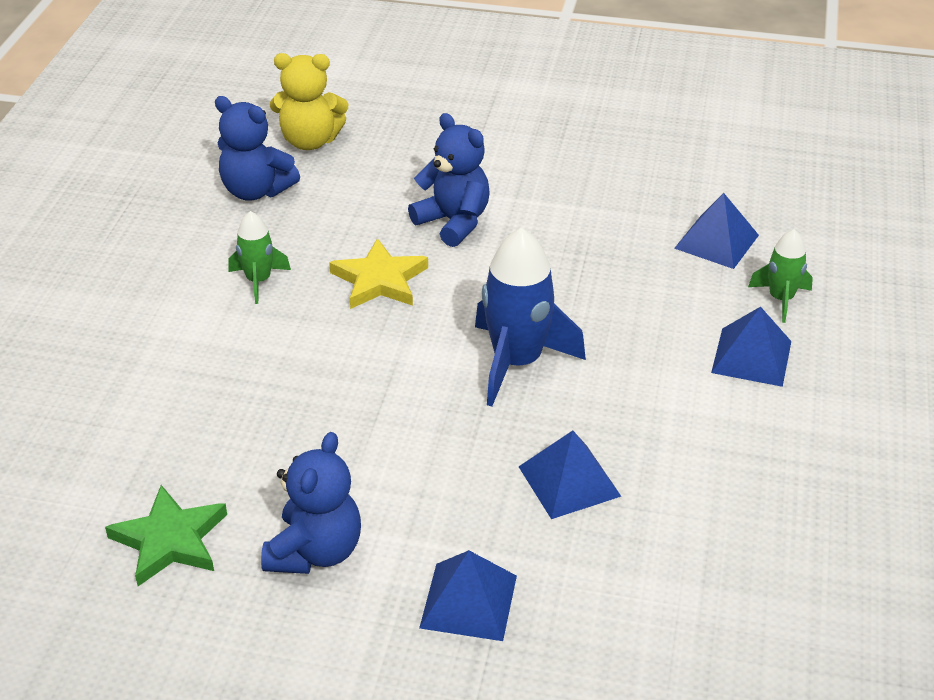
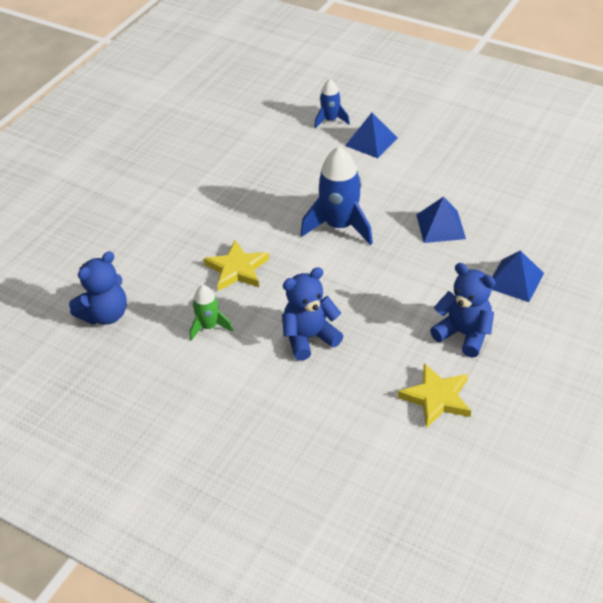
camera: 70 degrees left, 5 degrees up
(170, 540) = (436, 398): green star -> yellow star
(310, 141) = (62, 278): yellow teddy bear -> none
(453, 222) = (196, 226): blue teddy bear -> blue teddy bear (309, 338)
(716, 241) = (271, 129): blue pyramid -> none
(781, 299) = (330, 120): green rocket -> blue rocket

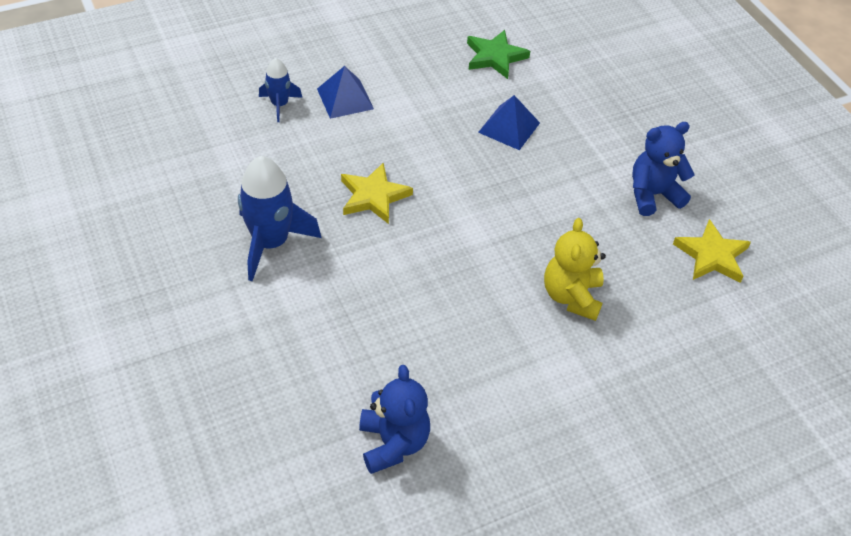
camera: 60 degrees left, 5 degrees up
(209, 326) = (490, 363): green rocket -> none
(237, 269) = (428, 296): yellow star -> yellow star (373, 196)
(309, 338) = (571, 296): blue teddy bear -> yellow teddy bear
(339, 226) = (441, 189): blue rocket -> blue rocket (271, 243)
(506, 183) = (495, 57): none -> green star
(515, 280) = (617, 127): blue pyramid -> none

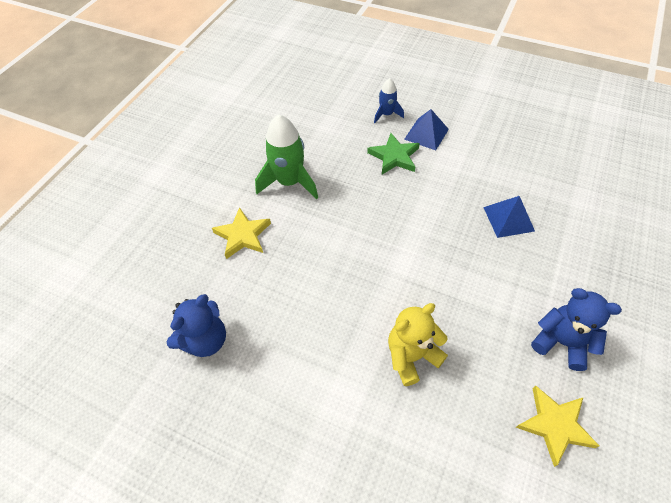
camera: 55 degrees right, 5 degrees up
(271, 243) = (289, 182): blue rocket -> green rocket
(373, 196) = (372, 198): yellow star -> yellow star (243, 235)
(495, 57) = (555, 170): green star -> green star (394, 156)

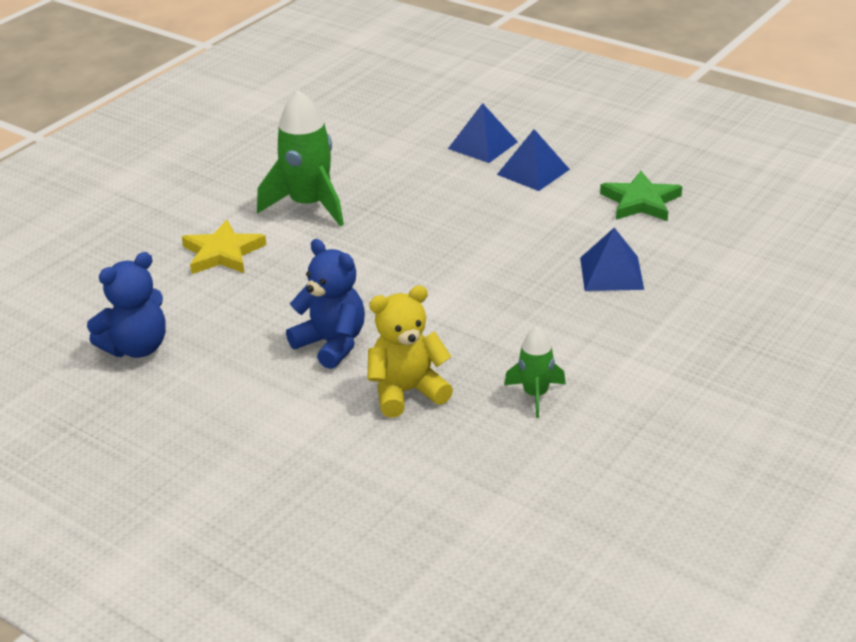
camera: 10 degrees right, 20 degrees down
(386, 114) = (483, 145): blue rocket -> blue pyramid
(394, 156) = (473, 192): green star -> green star (640, 201)
(500, 345) = (535, 395): none -> green rocket
(554, 425) = (571, 475): yellow star -> none
(561, 342) = (623, 401): blue teddy bear -> blue teddy bear (331, 344)

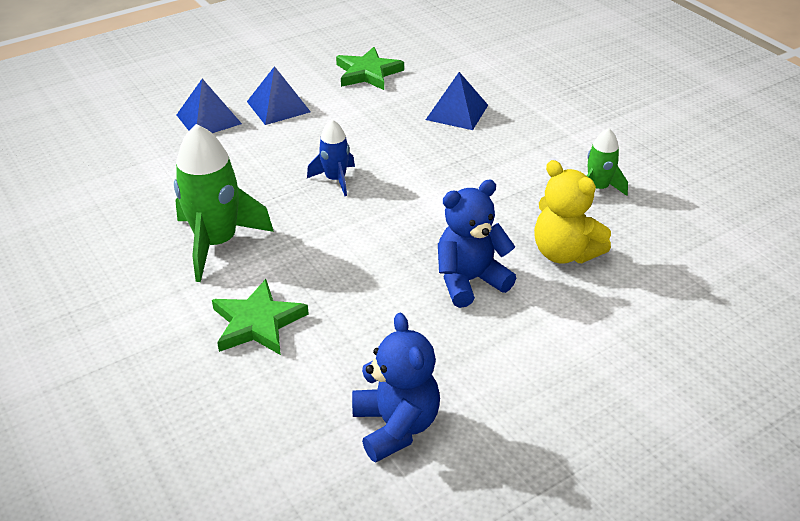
camera: 70 degrees left, 5 degrees up
(222, 253) = (258, 323): yellow star -> green star
(407, 392) = (564, 253): yellow teddy bear -> yellow teddy bear turned 45 degrees counterclockwise
(436, 235) = (335, 179): none -> blue rocket

